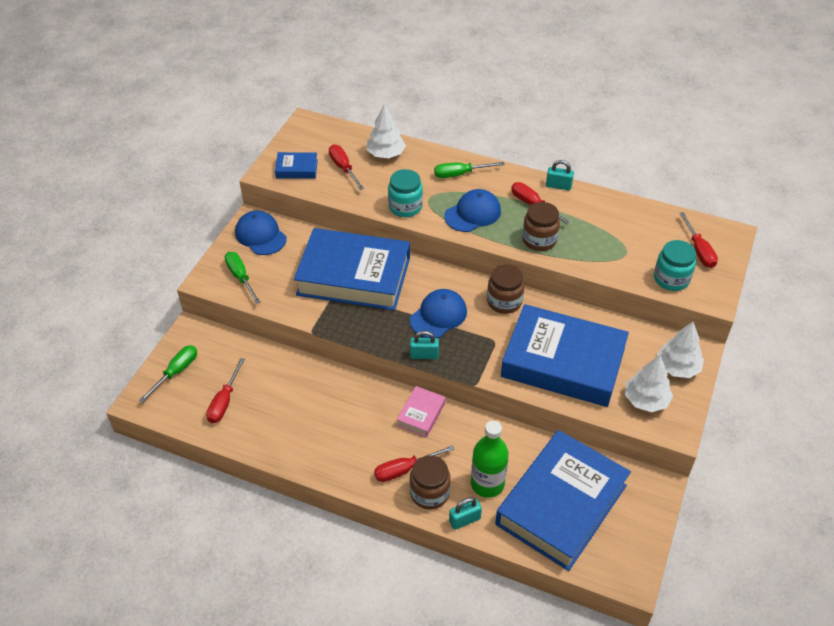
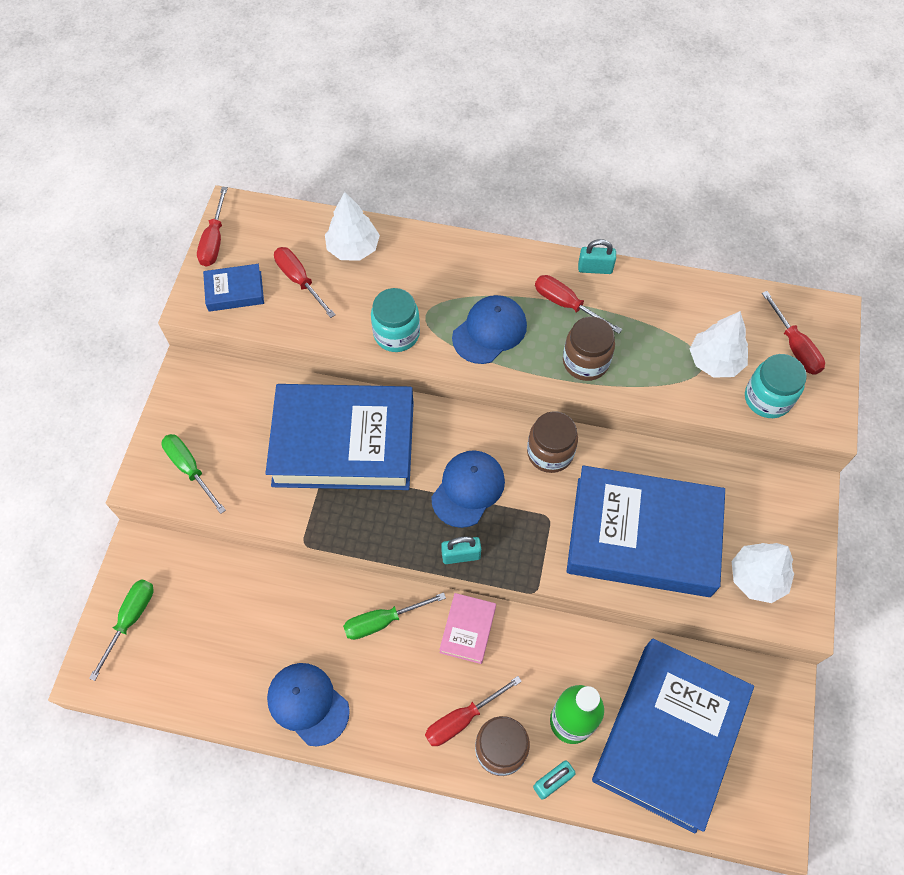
camera: 10 degrees left, 15 degrees up
(224, 401) = (205, 655): red screwdriver -> red screwdriver (214, 240)
(260, 235) = (204, 395): blue cap -> blue cap (308, 703)
(460, 174) = (460, 268): green screwdriver -> green screwdriver (383, 621)
(677, 367) = (788, 520): white tree -> white tree (715, 361)

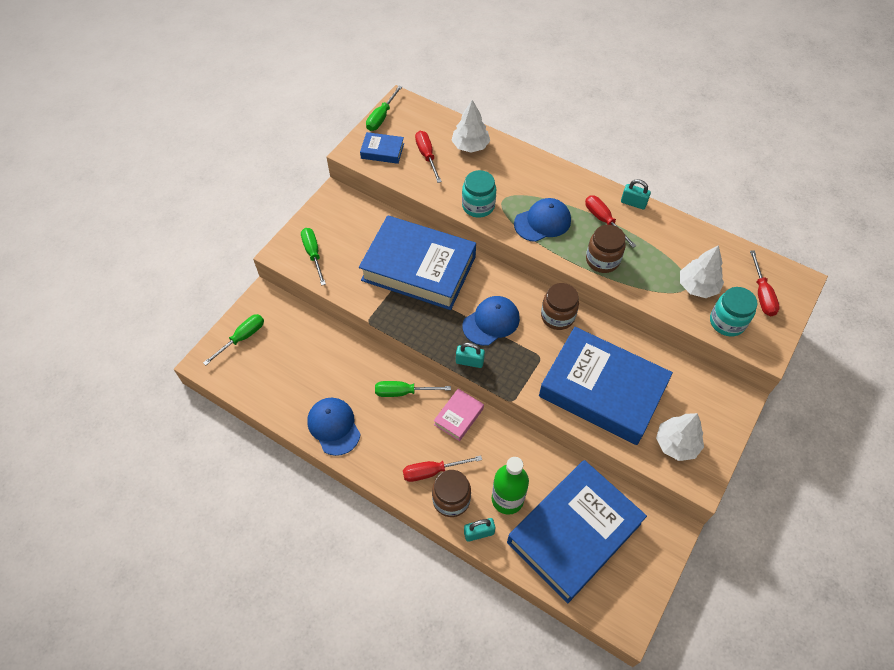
camera: 20 degrees right, 5 degrees down
(214, 240) = (381, 117): red screwdriver -> green screwdriver

